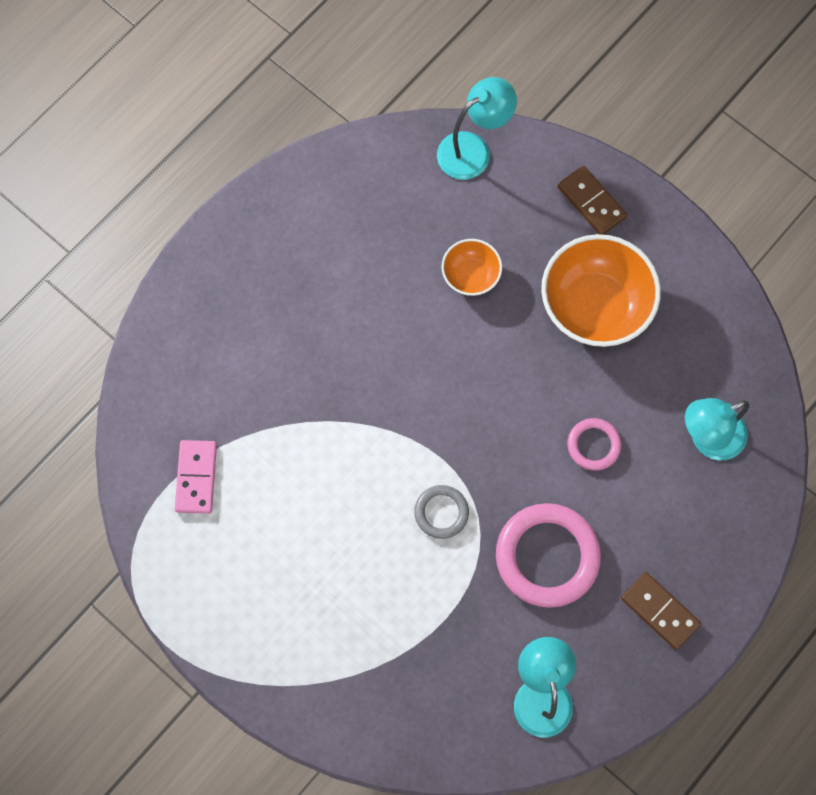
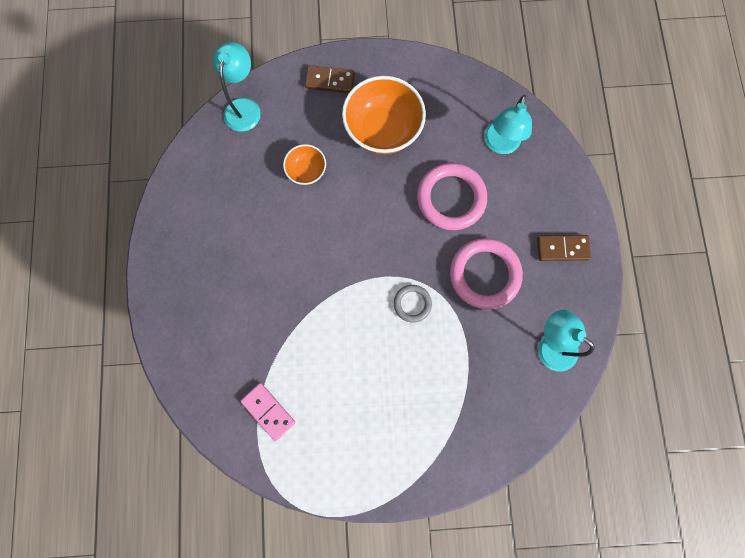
camera: 45 degrees left, 5 degrees up
(593, 445) = (451, 198): pink ring -> pink ring, size x1.90

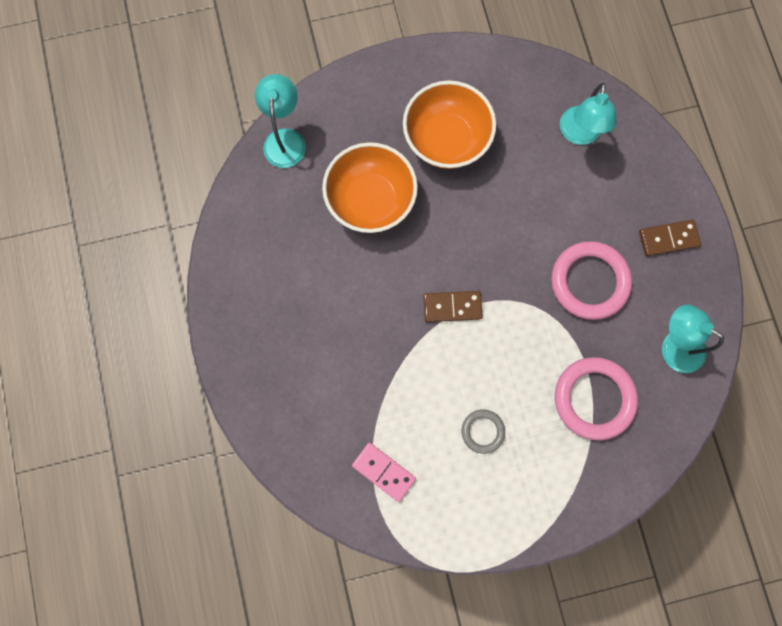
camera: 10 degrees left, 0 degrees up
(307, 171) = (371, 200): orange bowl -> orange bowl, size x1.92
(330, 81) = (375, 93): brown domino -> brown domino (452, 307)
(412, 304) = (517, 327): grey ring -> grey ring (482, 431)
(451, 198) = (536, 204): pink ring -> pink ring (594, 399)

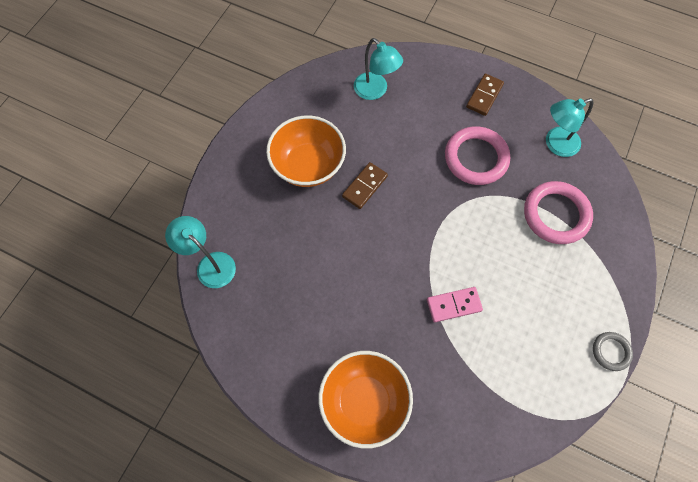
camera: 50 degrees left, 10 degrees down
(371, 200) = (306, 243): orange bowl -> orange bowl (364, 401)
(384, 471) = (508, 389): pink domino -> pink domino (454, 305)
(452, 307) = (425, 250): brown domino -> brown domino (364, 186)
(482, 431) = (527, 299): grey ring -> grey ring (611, 351)

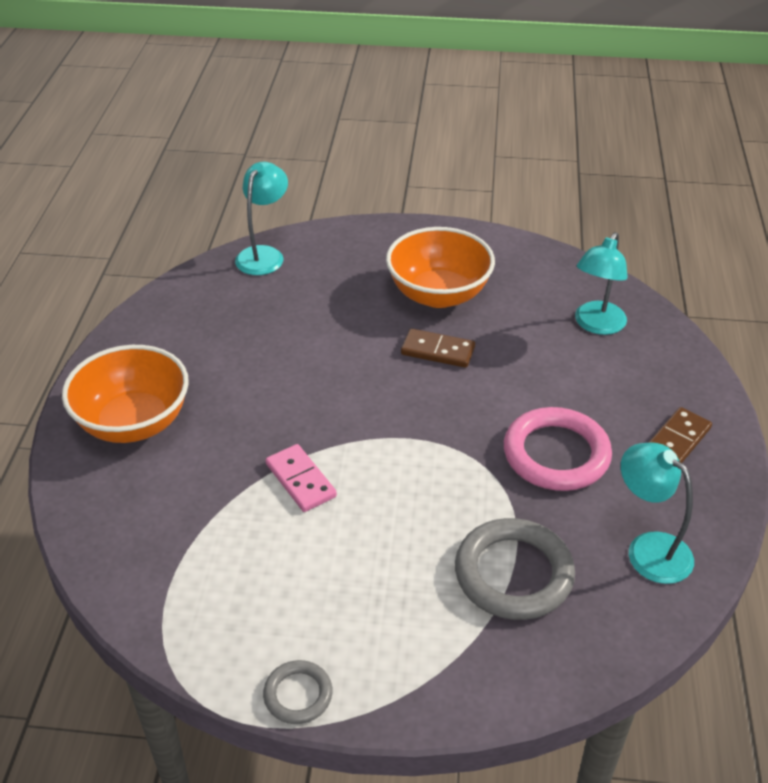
camera: 70 degrees right, 25 degrees down
(484, 96) = (676, 440): brown domino -> brown domino turned 60 degrees counterclockwise
(556, 214) = (513, 574): pink ring -> grey ring

